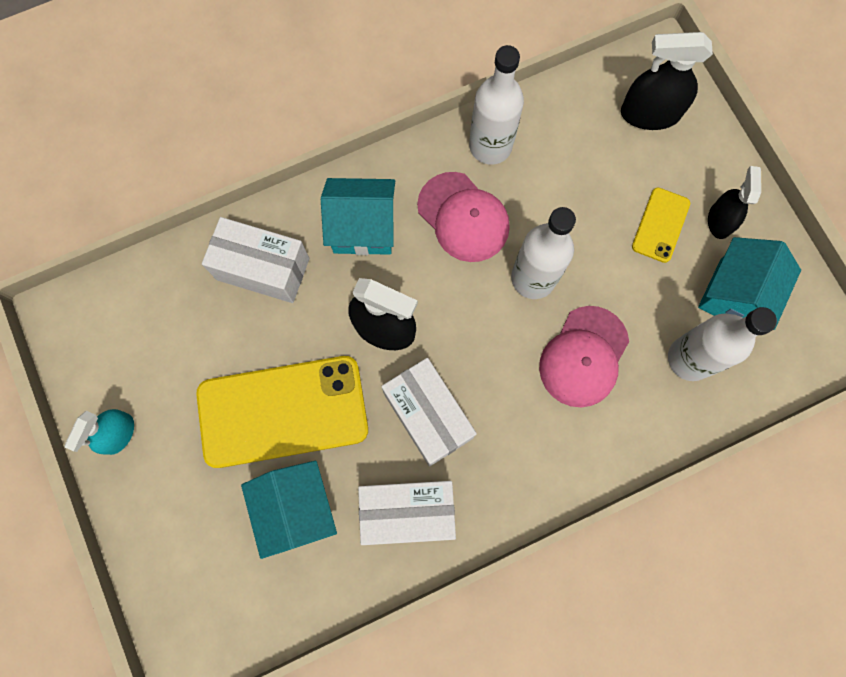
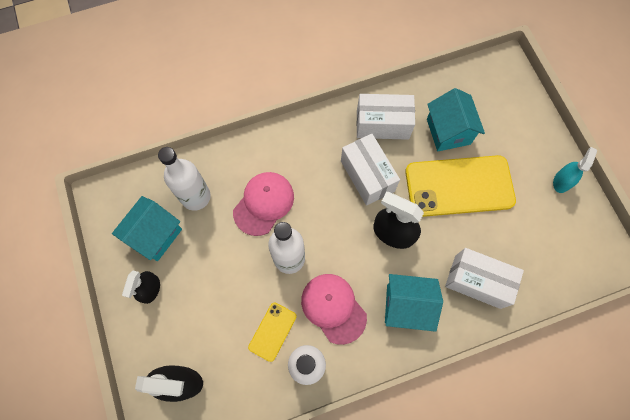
camera: 175 degrees left, 5 degrees down
(660, 225) = (193, 289): yellow phone -> yellow phone (272, 331)

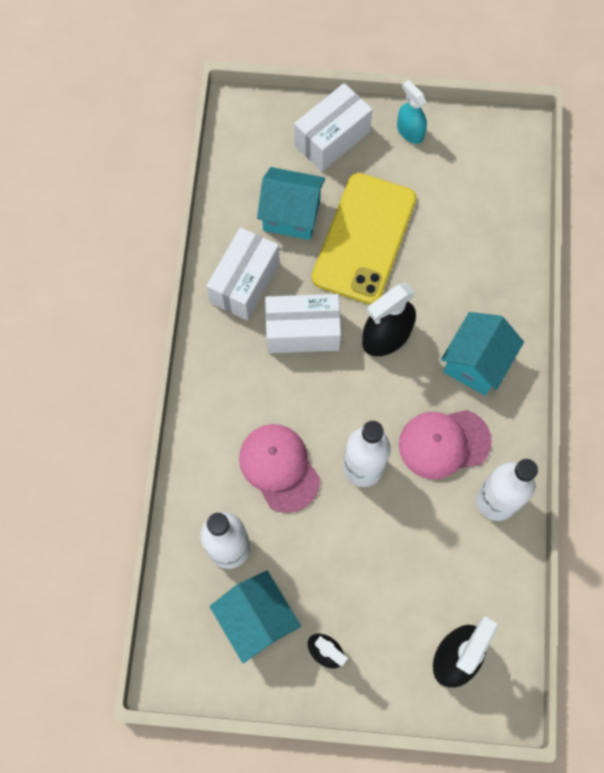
camera: 65 degrees left, 0 degrees up
(272, 331) = (441, 524): yellow phone -> none
(477, 281) = (481, 276): white box -> white box (332, 139)

